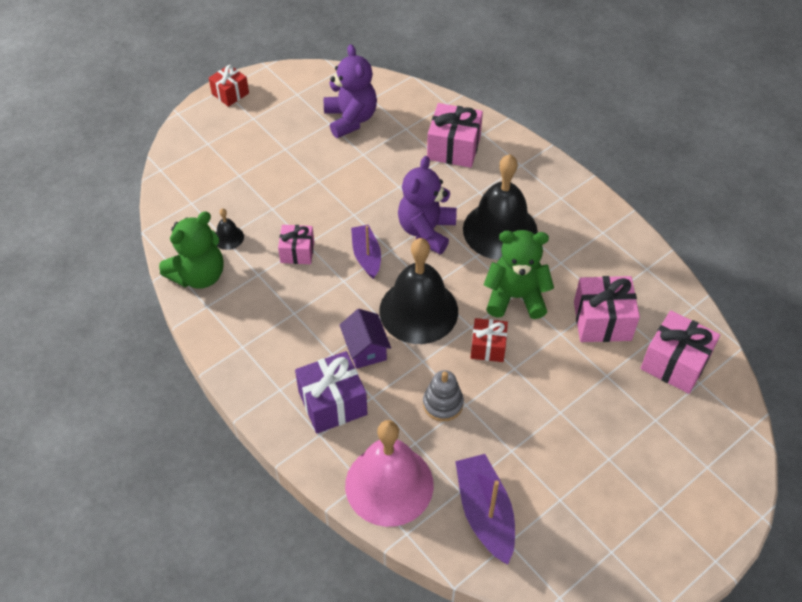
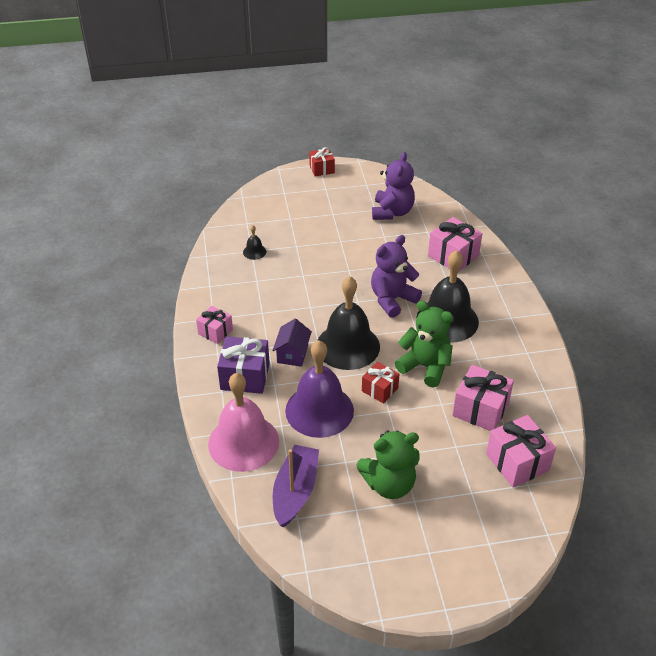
camera: 30 degrees right, 10 degrees down
(199, 275) = (218, 266): green teddy bear -> green teddy bear (389, 484)
(297, 252) = (292, 277): pink gift -> pink gift (215, 332)
(366, 256) = (338, 298): purple boat -> none
(443, 404) = (319, 410): grey stacking toy -> purple bell

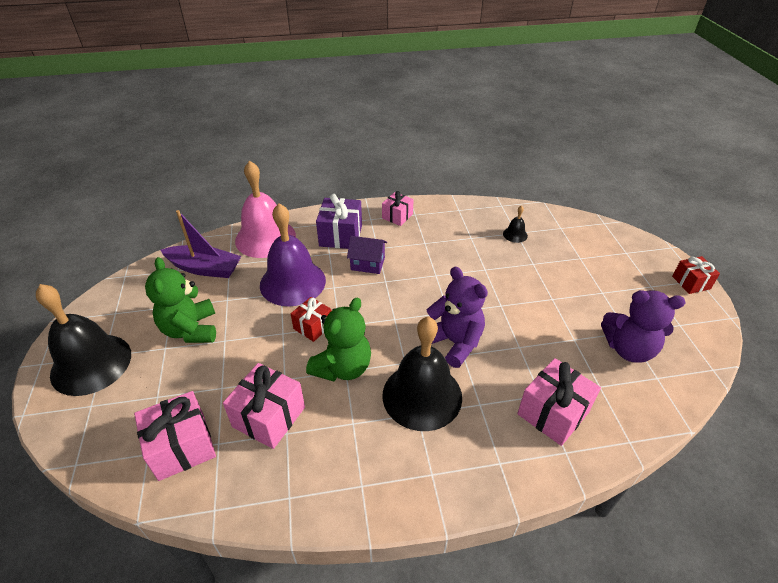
camera: 90 degrees right, 0 degrees up
(348, 346) = (377, 303): black bell -> black bell (91, 364)

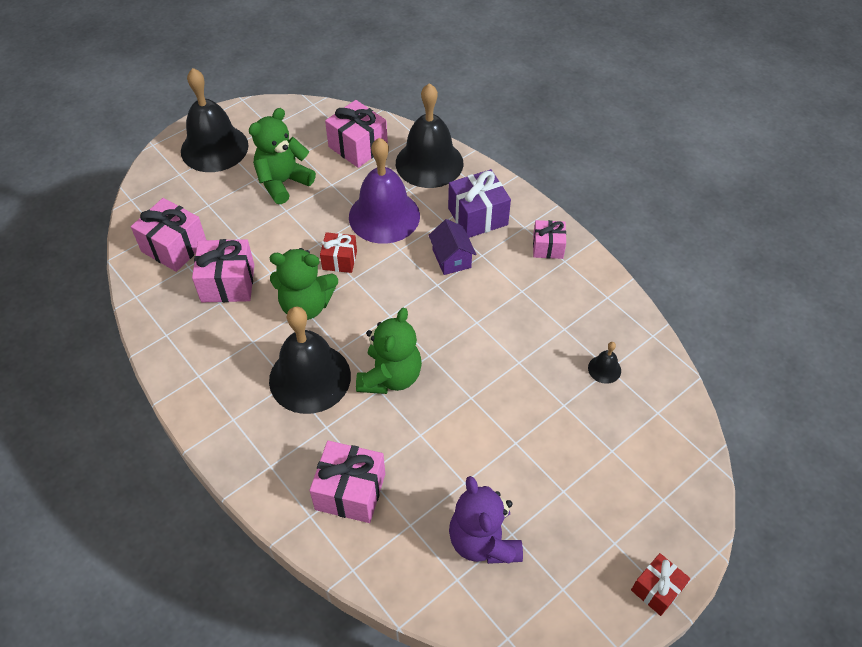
camera: 60 degrees right, 10 degrees up
(205, 268) = (358, 147): purple boat -> pink gift
(265, 238) = (429, 163): pink bell -> black bell
(454, 342) = (390, 377): purple teddy bear -> green teddy bear

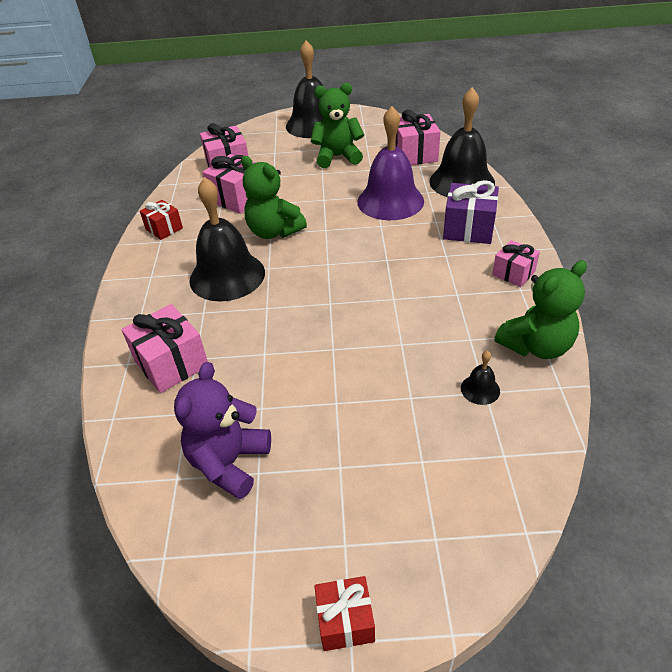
camera: 40 degrees right, 10 degrees down
(339, 260) = (327, 215): red gift -> red gift (164, 229)
(390, 377) = (284, 303): green teddy bear -> green teddy bear (536, 346)
(451, 258) = (417, 247): purple house -> none

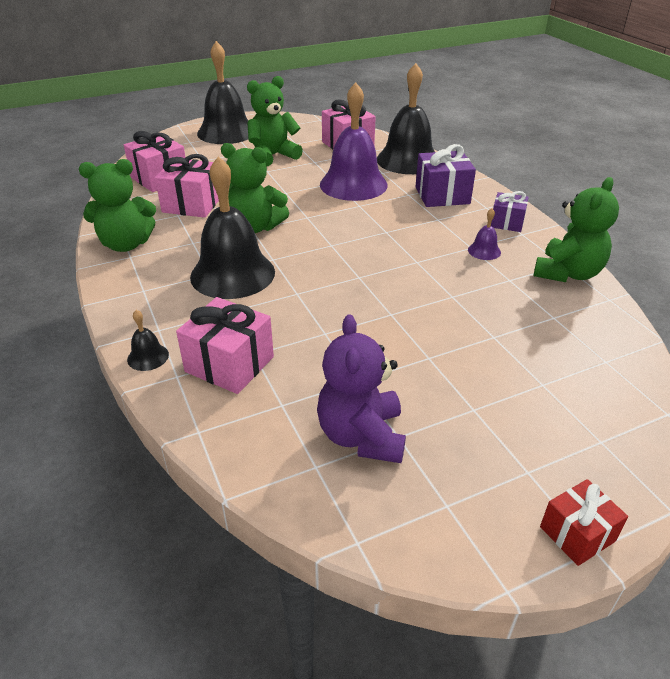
camera: 25 degrees left, 5 degrees down
(164, 229) = (126, 244): red gift -> green teddy bear
(467, 301) = (484, 251): none -> purple bell
(480, 389) = (548, 316): black bell -> black bell (148, 357)
(513, 273) = (507, 223): pink gift -> purple gift

